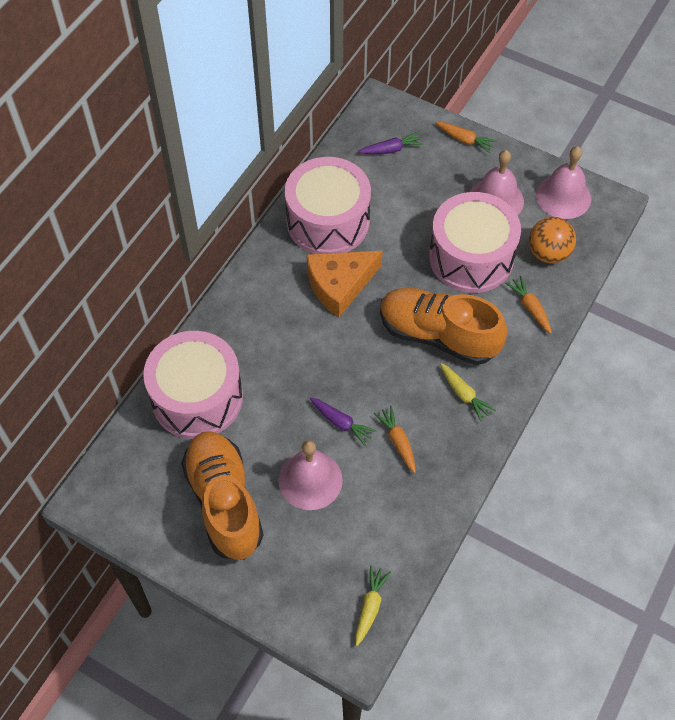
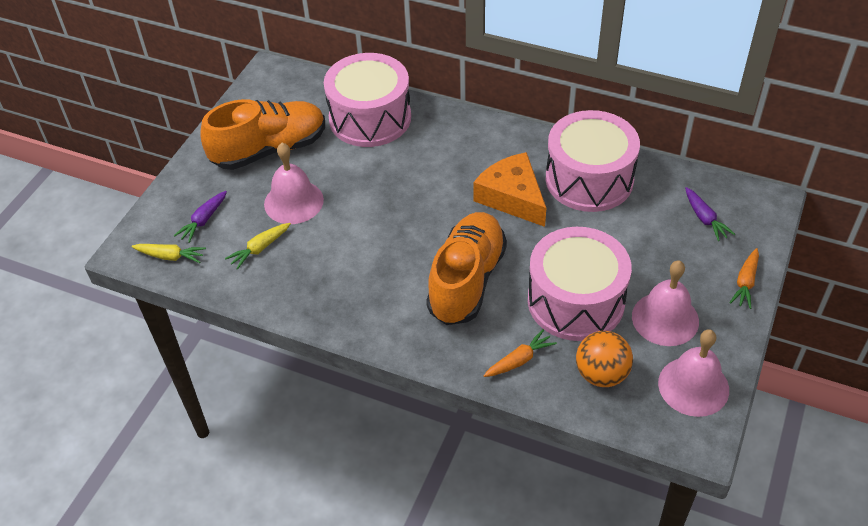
camera: 85 degrees right, 10 degrees down
(341, 423) = (354, 216): purple carrot -> purple carrot (203, 220)
(398, 441) = (338, 260): orange carrot -> none
(464, 394) = (398, 308): yellow carrot -> yellow carrot (260, 249)

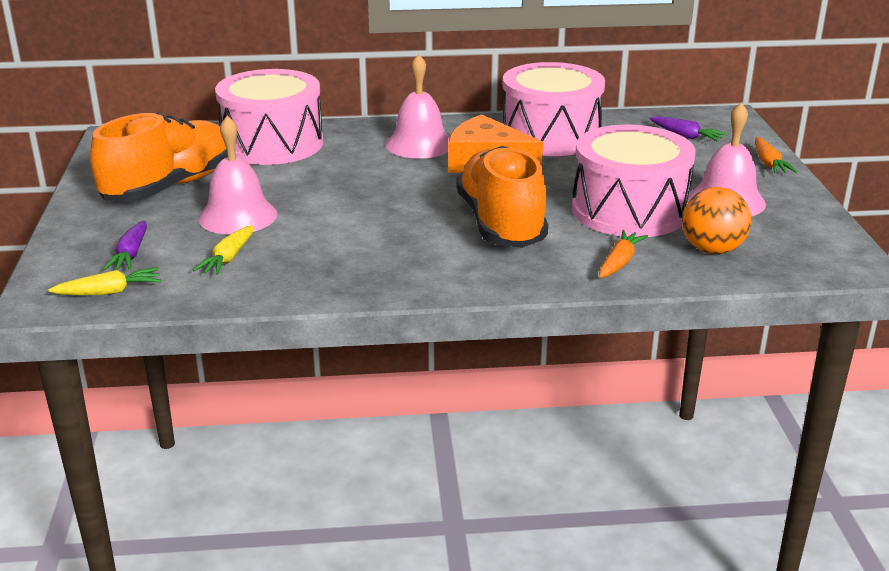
camera: 30 degrees left, 20 degrees down
(693, 386) = (805, 234): pink bell -> pink bell (419, 144)

